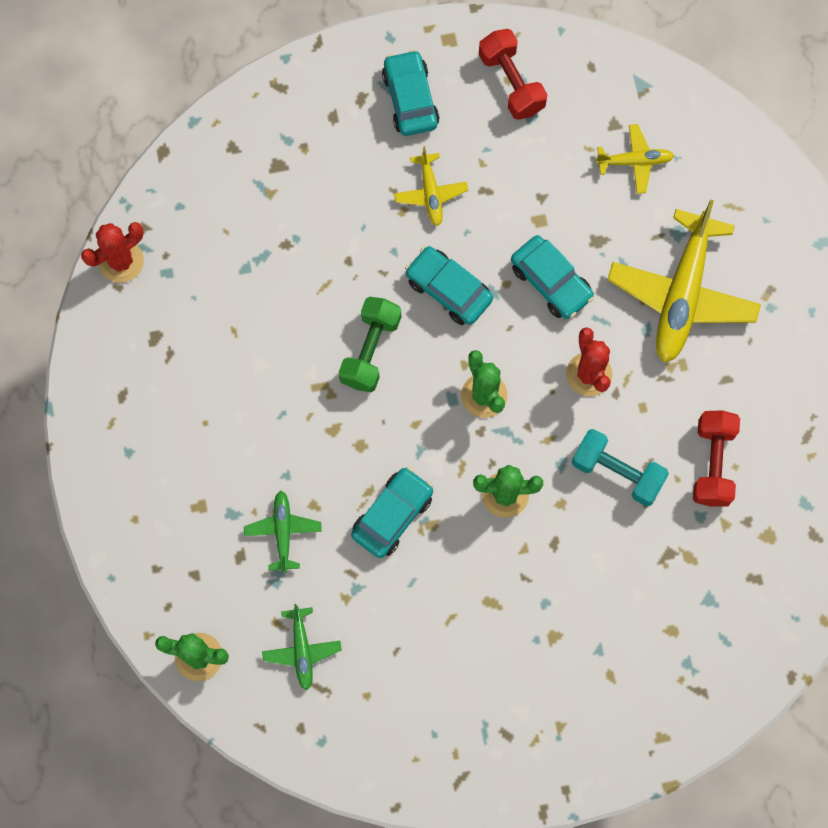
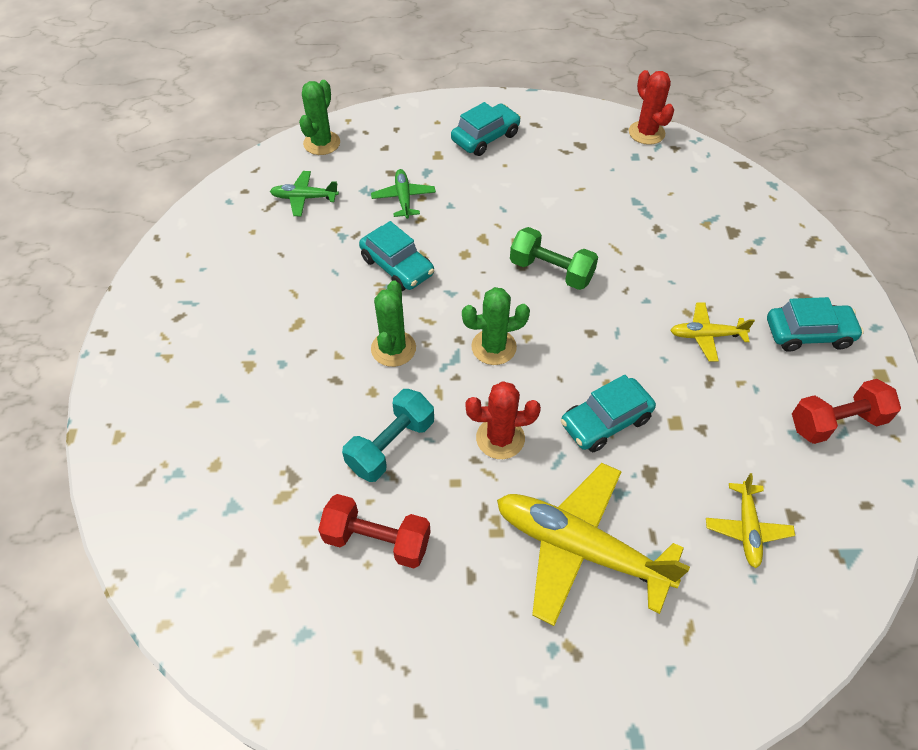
camera: 100 degrees right, 20 degrees down
(283, 531) = (403, 198): green plane -> green plane turned 105 degrees counterclockwise
(448, 290) = (604, 335): turquoise car -> turquoise car (485, 137)

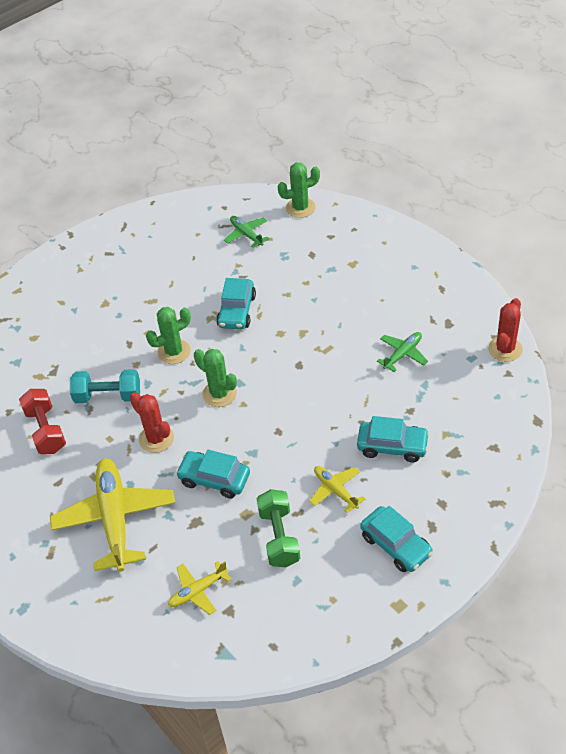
camera: 55 degrees right, 5 degrees down
(403, 198) = (296, 275): green plane -> green plane (403, 354)
(485, 137) = (397, 274): turquoise car -> turquoise car (392, 446)
(551, 271) = (309, 381): green dumbbell -> green dumbbell (279, 537)
(836, 422) = (328, 598): red dumbbell -> none

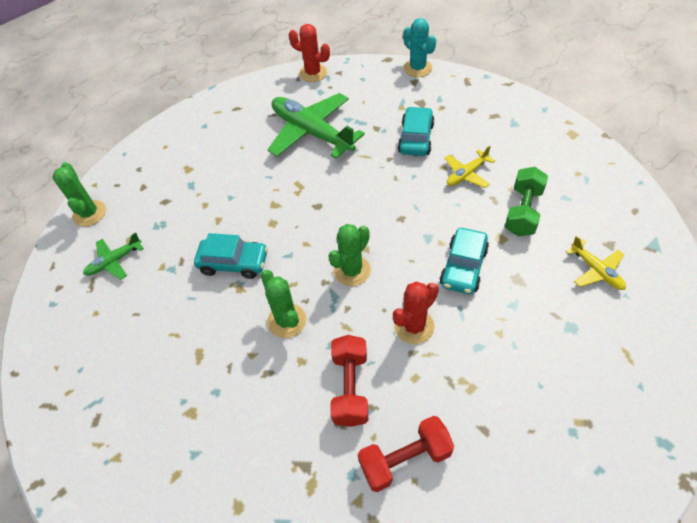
camera: 90 degrees left, 5 degrees up
(108, 396) = (350, 387): turquoise dumbbell -> red dumbbell
(115, 518) = (525, 357): yellow plane -> none
(279, 537) = (523, 211): green dumbbell -> green dumbbell turned 60 degrees counterclockwise
(396, 545) = (516, 136): turquoise car -> none
(403, 354) = (311, 132): green plane -> green plane, size x2.04
(520, 451) = (417, 68): none -> turquoise cactus

